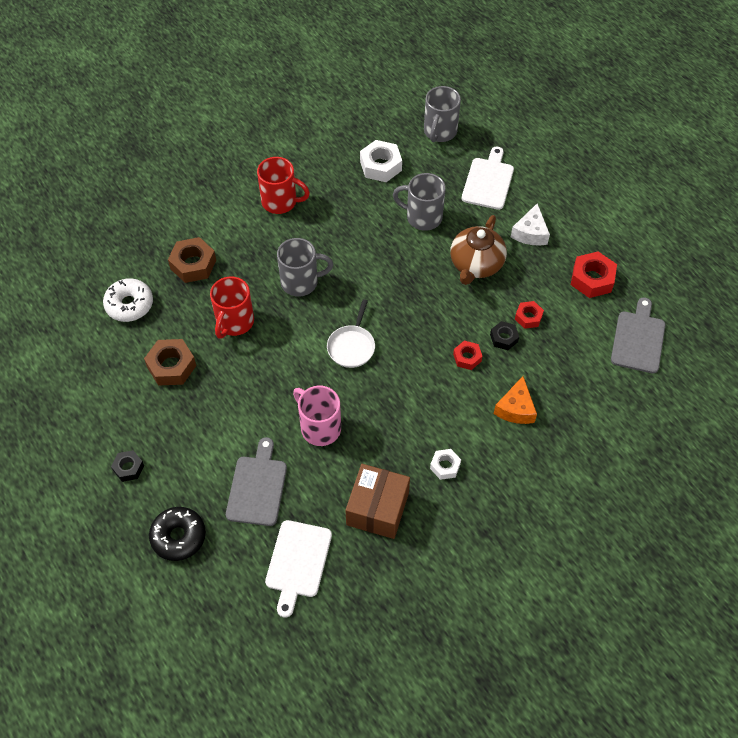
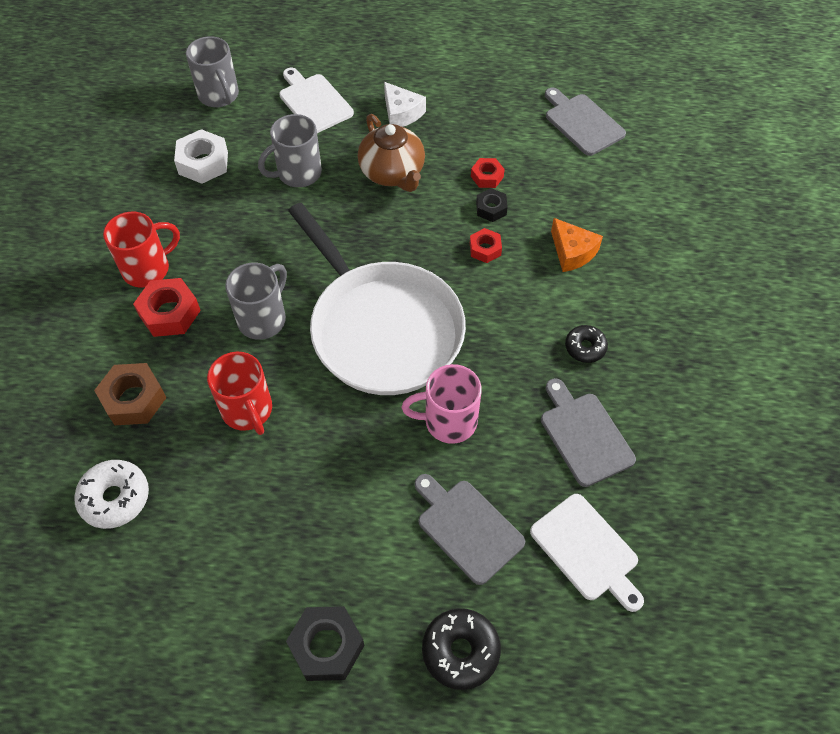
camera: 50 degrees left, 0 degrees up
(128, 468) = (326, 646): black nut -> black nut, size x1.68
(171, 366) = (240, 510): brown nut -> none
(352, 346) = (382, 329): white pan -> white pan, size x2.48
(377, 509) = (584, 435): brown box -> grey cutting board
(445, 466) = (585, 347): white nut -> black donut
(592, 279) = (492, 108): red nut -> red nut (170, 313)

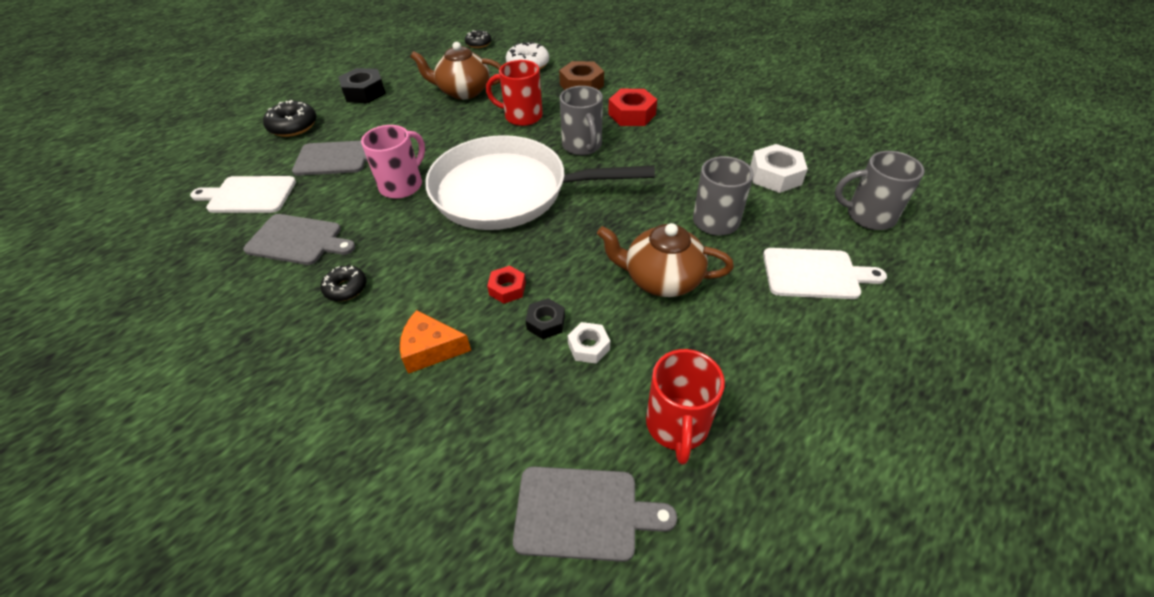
camera: 130 degrees right, 10 degrees down
(86, 620) = (478, 44): none -> black donut
(148, 269) = (681, 118): red mug -> red mug (677, 426)
(238, 519) = (463, 92): none -> brown teapot
(401, 113) = (745, 332): white cheese -> none
(487, 177) = (588, 346): red nut -> white nut

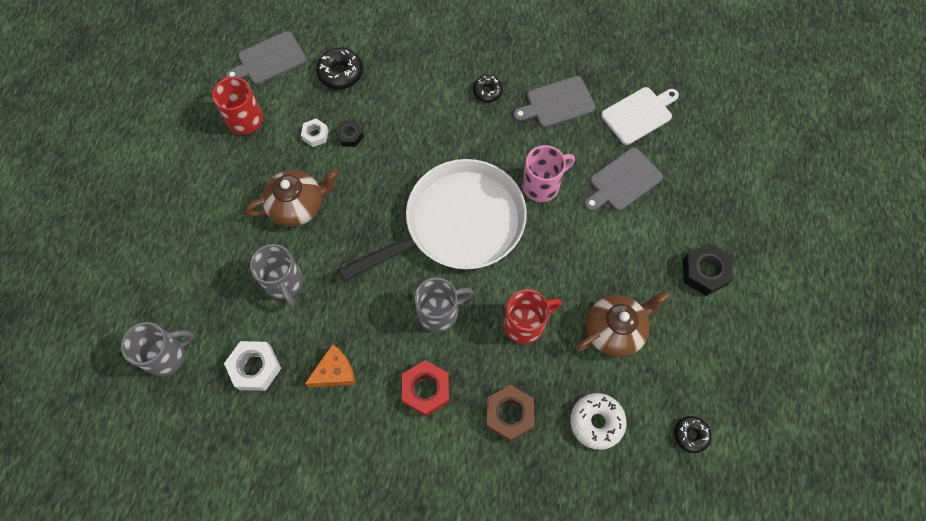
camera: 145 degrees right, 20 degrees up
(293, 126) = (705, 193): black donut -> black donut (340, 73)
(402, 185) = (542, 185): pink mug -> pink mug turned 120 degrees counterclockwise
(431, 349) = (401, 86): orange cheese -> orange cheese (335, 372)
(507, 288) = (390, 145): red nut -> none
(582, 146) = (439, 312): grey mug -> grey mug turned 120 degrees clockwise
(815, 274) = (196, 267): white cutting board -> none

